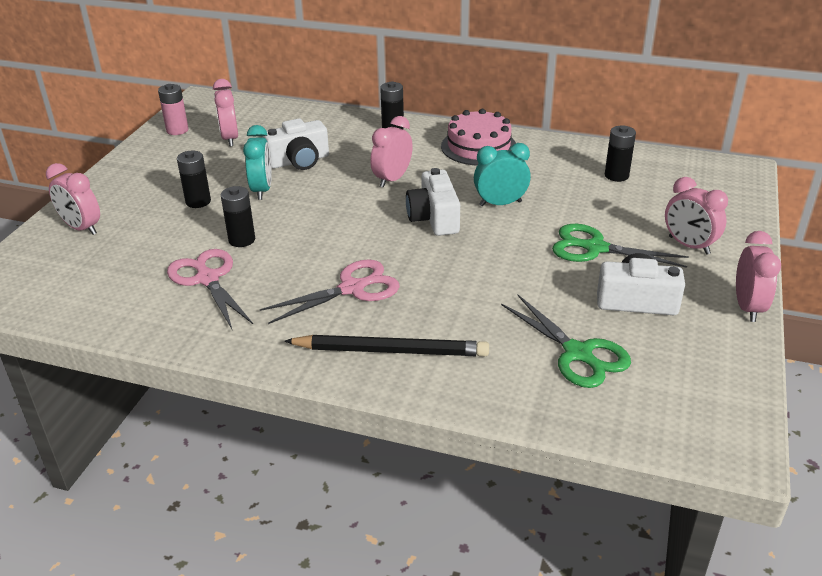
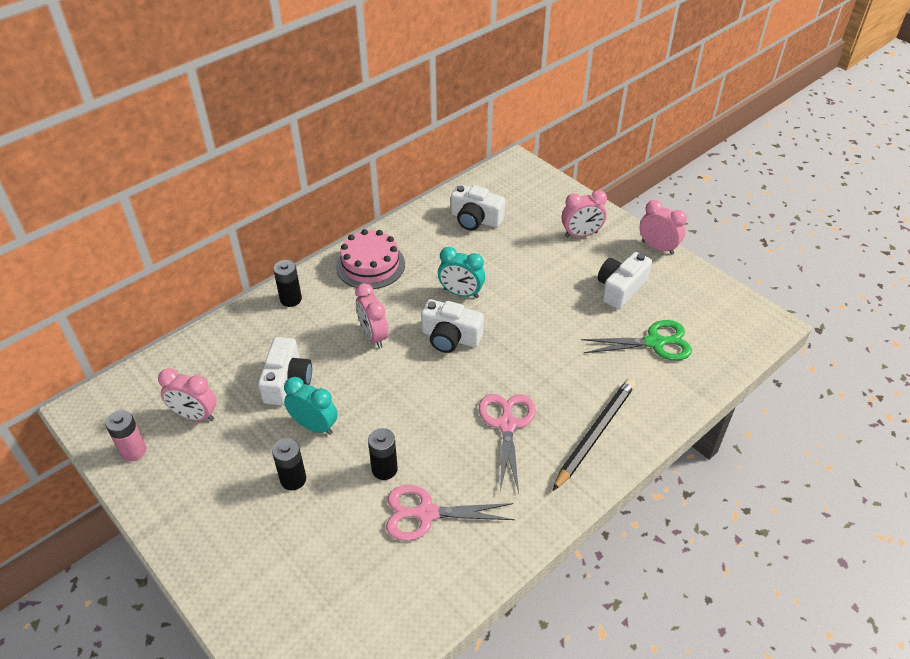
camera: 60 degrees left, 10 degrees up
(81, 228) = (261, 589): pink clock -> none
(500, 203) = (461, 293): turquoise clock -> turquoise clock turned 90 degrees counterclockwise
(595, 248) = (552, 276): green scissors -> none
(616, 175) = (475, 219): black battery -> white camera

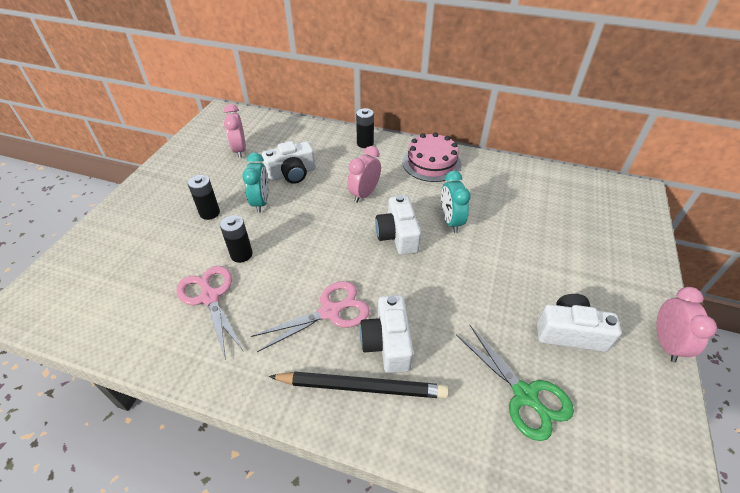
camera: 60 degrees right, 0 degrees up
(133, 451) = (200, 141): pink battery -> none
(475, 219) = (541, 195): white camera -> white camera (387, 343)
(581, 234) = (607, 271): pink clock -> none

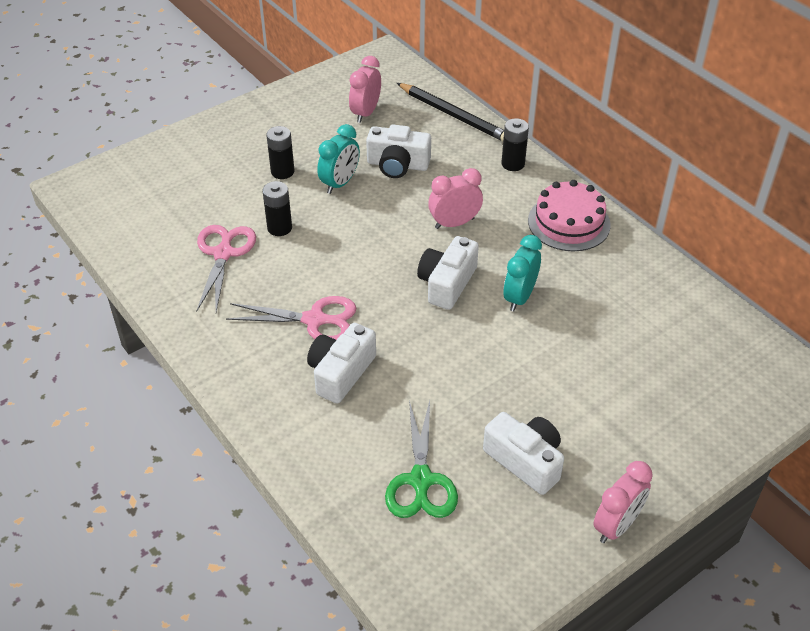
camera: 35 degrees right, 0 degrees up
(361, 387) = (287, 393): black pencil -> black pencil (454, 116)

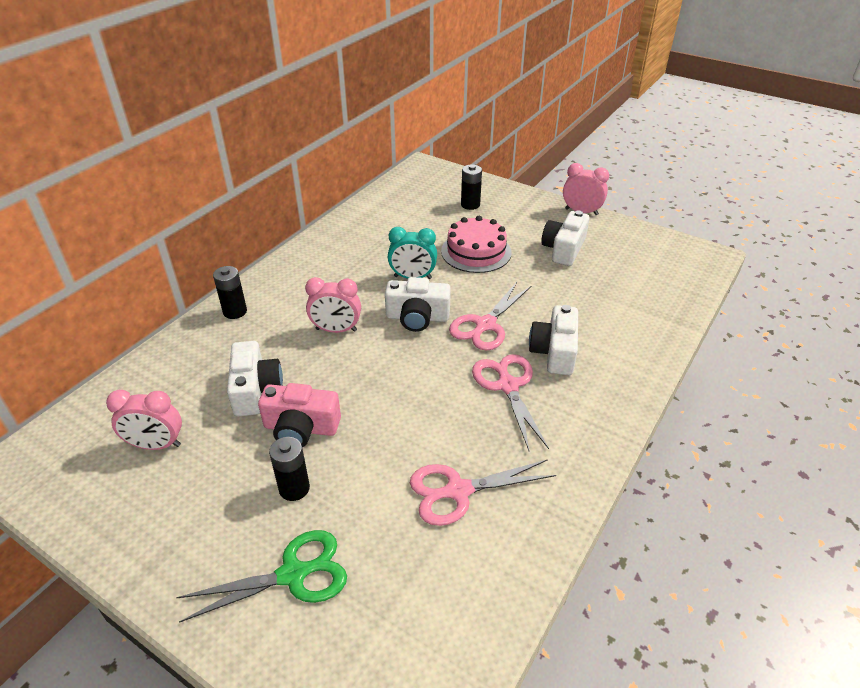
camera: 110 degrees left, 5 degrees down
(279, 228) = (395, 455): black battery -> black battery (470, 205)
(340, 183) = (301, 428): turquoise clock -> pink camera
(341, 373) = (554, 352): white camera -> white camera turned 90 degrees clockwise
(410, 332) = (485, 325): none -> pink scissors
(421, 480) = (616, 288): green scissors -> green scissors (292, 574)
(454, 116) = (155, 368): black pencil -> none
(454, 223) = (336, 330): pink clock -> pink clock turned 45 degrees counterclockwise
(569, 222) = (310, 268): pink cake -> pink cake (476, 252)

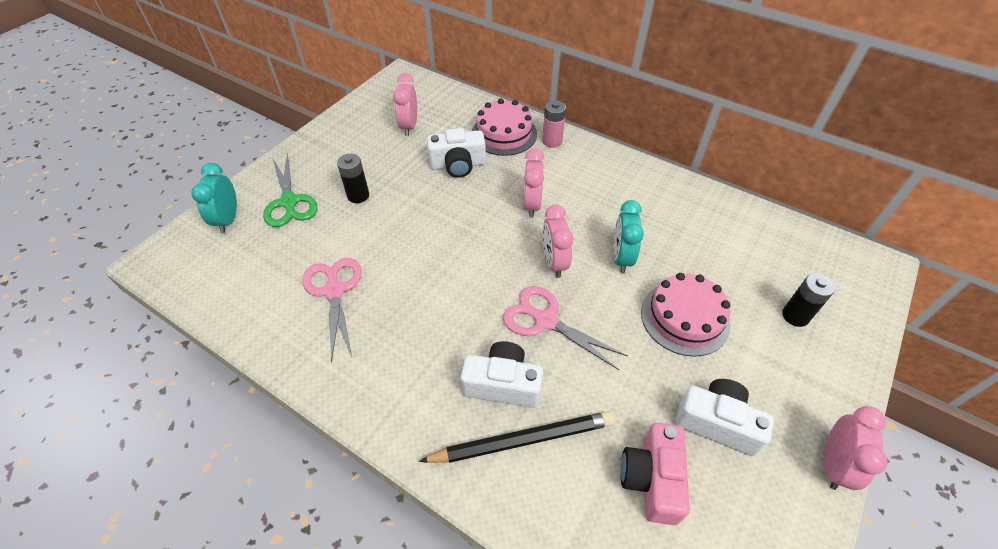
camera: 90 degrees right, 10 degrees up
(207, 350) = (504, 134): none -> pink cake
(235, 311) = (552, 141): black battery -> pink battery
(301, 428) = (415, 193): pink camera -> pink camera (652, 479)
(320, 658) = (228, 219): none -> turquoise clock
(417, 317) = (554, 262): white camera -> pink clock
(508, 386) = (452, 335): pink scissors -> none
(601, 341) = (522, 440): none -> black pencil

